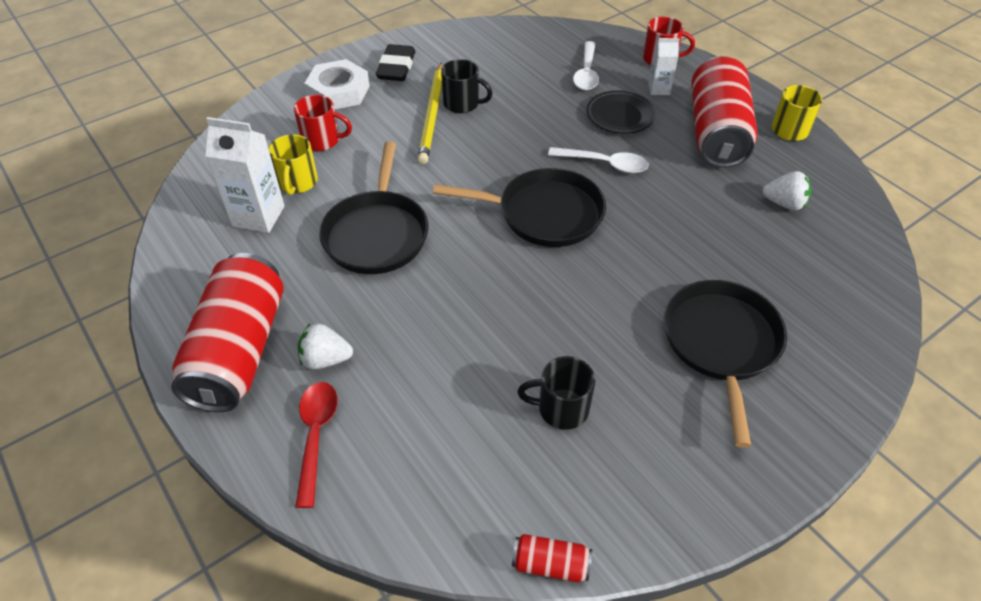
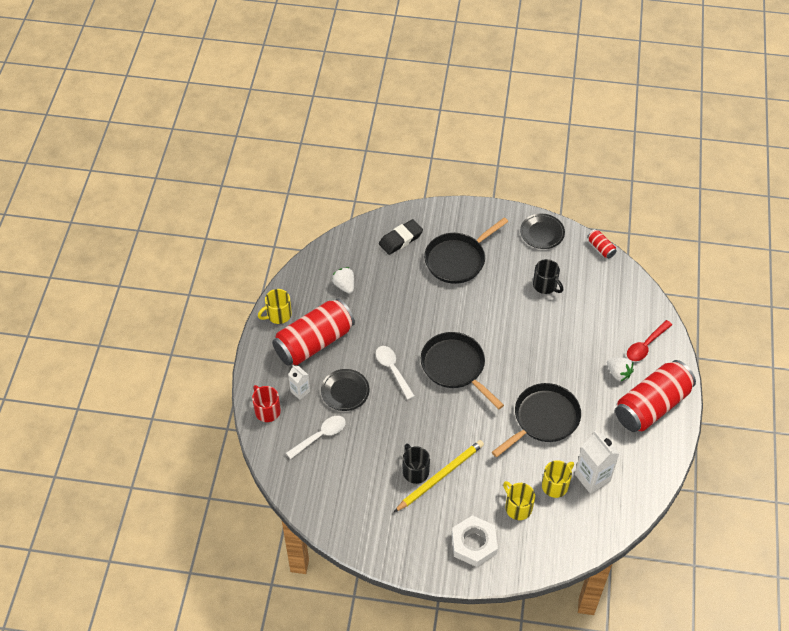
camera: 135 degrees left, 5 degrees up
(322, 140) = (517, 507): red mug -> yellow mug
(396, 68) = (420, 536): black eraser -> black eraser (400, 239)
(672, 502) = (542, 233): none -> black plate

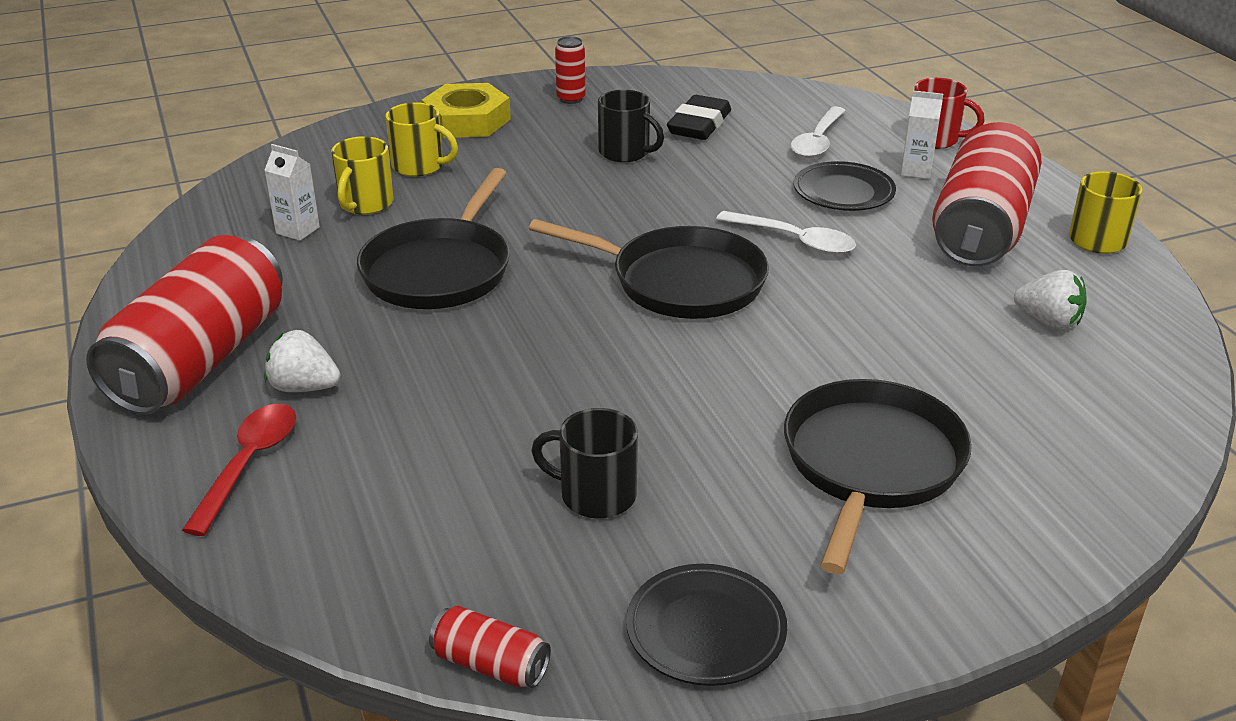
camera: 150 degrees right, 20 degrees down
(400, 239) = (1054, 452): black eraser -> black eraser (699, 125)
(408, 540) = (571, 99): none -> red can
(440, 476) = (578, 159): yellow pencil -> none
(474, 543) = (467, 120): white nut -> yellow nut
(592, 477) = (297, 230): white carton -> white carton, size x0.57

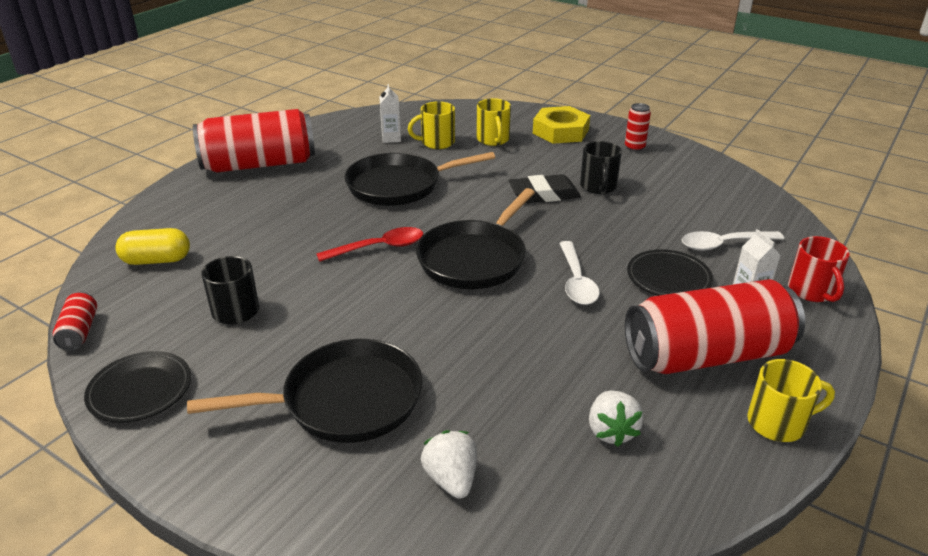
camera: 55 degrees right, 0 degrees up
(249, 464) = (190, 208): red spoon -> red spoon (379, 248)
(304, 387) = (260, 196): white strawberry -> white strawberry (451, 479)
(370, 537) = (157, 260): none -> yellow capsule
(680, 282) = (474, 259): black pan -> black pan turned 45 degrees clockwise
(699, 125) = (672, 196): black eraser -> black eraser (544, 194)

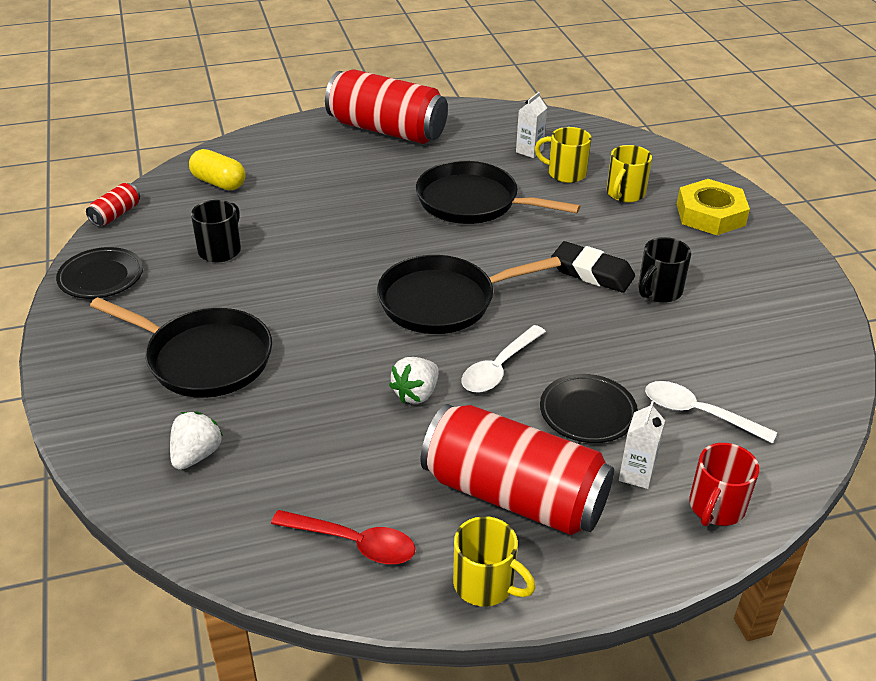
camera: 40 degrees right, 5 degrees up
(379, 248) = (381, 252): red spoon -> red spoon (353, 543)
(611, 431) = (345, 498): white strawberry -> white strawberry (416, 394)
(634, 147) = (766, 268): red can -> none

